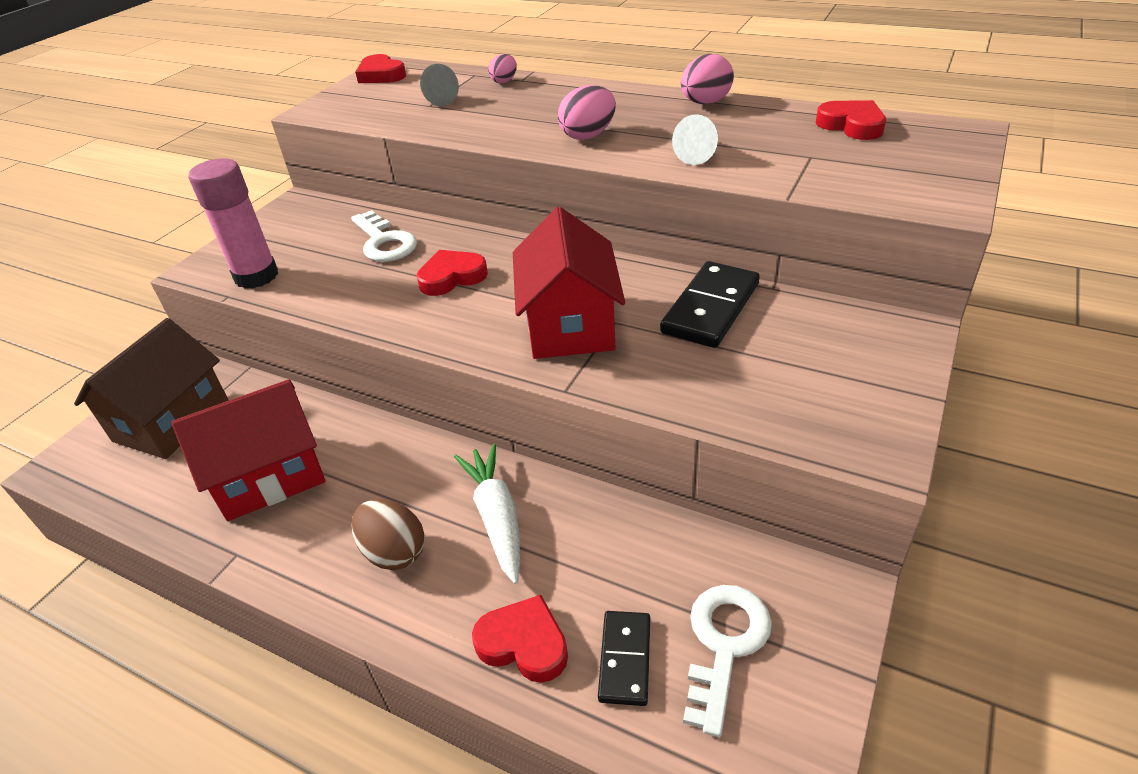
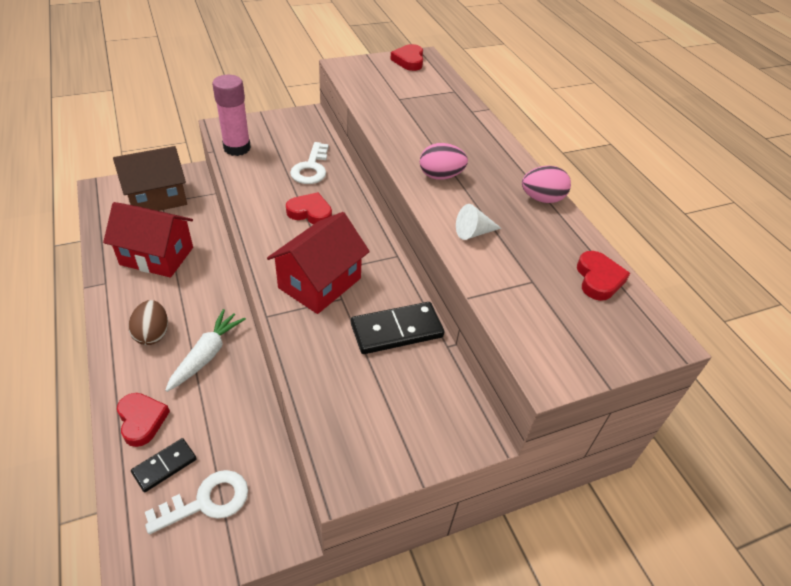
camera: 35 degrees right, 5 degrees up
(438, 99) = (409, 97): grey cone -> none
(504, 81) = (461, 106): pink egg -> none

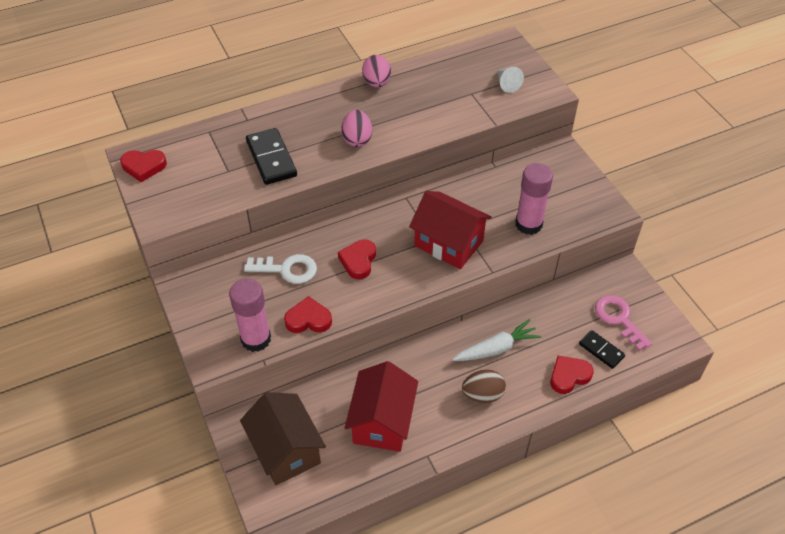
camera: 90 degrees left, 5 degrees up
(207, 355) = (496, 348): white carrot -> white carrot turned 135 degrees clockwise
(207, 501) = (619, 319): white key -> pink key
(336, 365) = (528, 224): none -> pink glue stick
(396, 330) = (487, 194): black domino -> black domino (271, 158)
(473, 232) = (426, 121): white cone -> white cone (507, 84)
(598, 279) = (461, 63): red heart -> red heart (308, 319)

